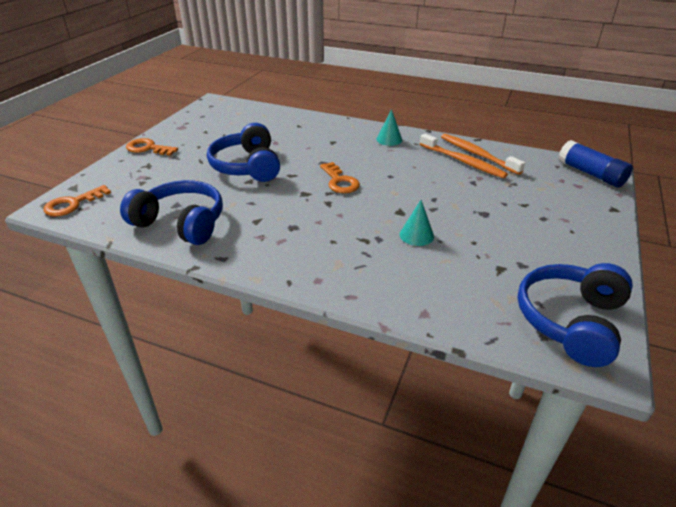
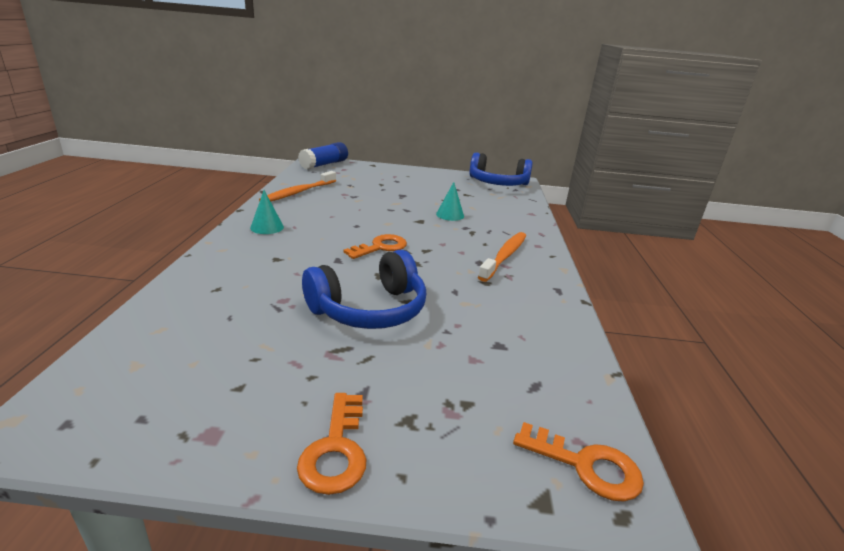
camera: 110 degrees left, 10 degrees down
(181, 223) = (531, 328): blue headphones -> none
(463, 161) = (315, 198): orange toothbrush -> orange toothbrush (504, 256)

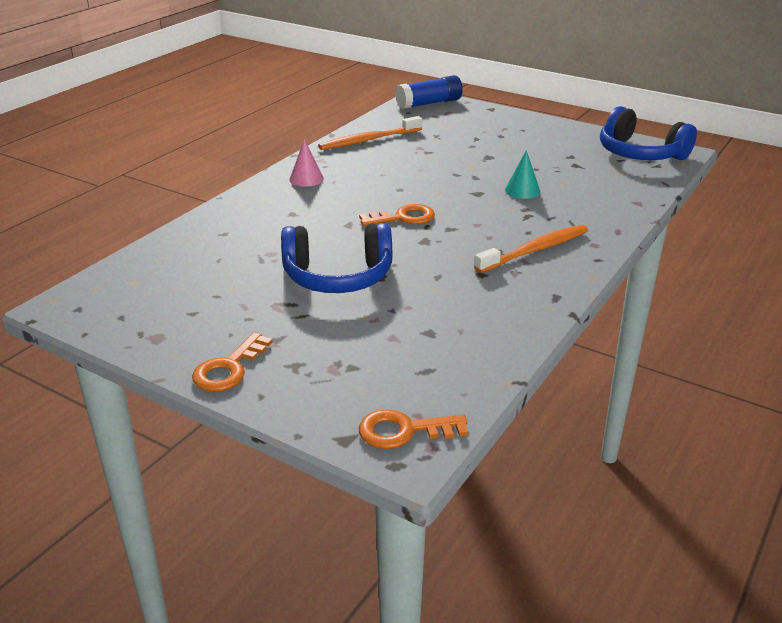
camera: 30 degrees right, 5 degrees up
(267, 227) = (306, 179): turquoise cone -> pink cone
(586, 466) = (404, 431): orange key -> orange key turned 120 degrees clockwise

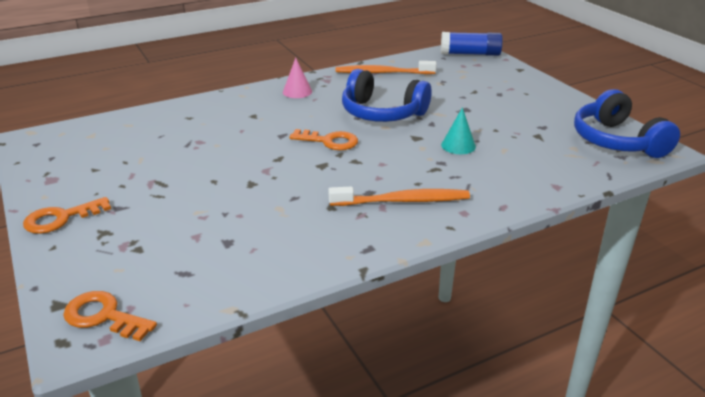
camera: 30 degrees right, 0 degrees up
(338, 277) = (221, 174): blue headphones -> blue headphones (382, 113)

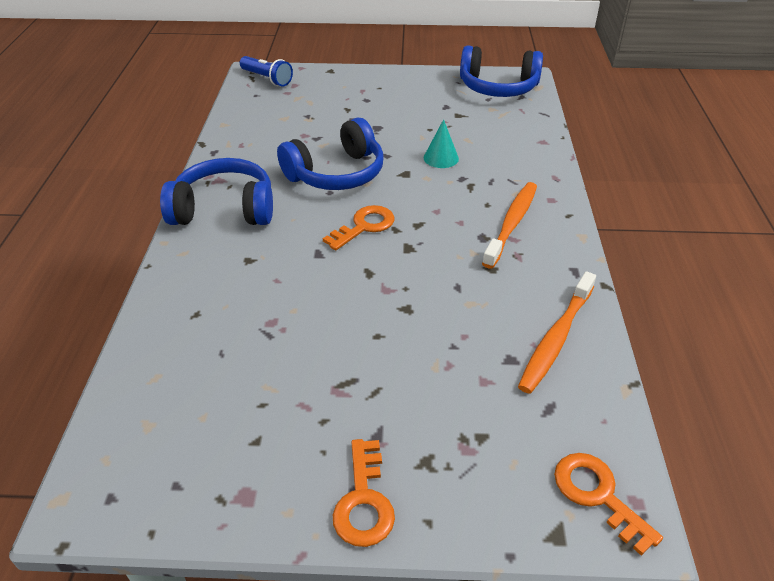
camera: 60 degrees left, 10 degrees up
(103, 316) = (597, 495): orange key -> orange key turned 90 degrees clockwise
(297, 92) = (224, 209): pink cone -> blue headphones
(382, 73) = (246, 140): orange toothbrush -> orange toothbrush (556, 338)
(470, 54) = (267, 79): blue glue stick -> blue flashlight

